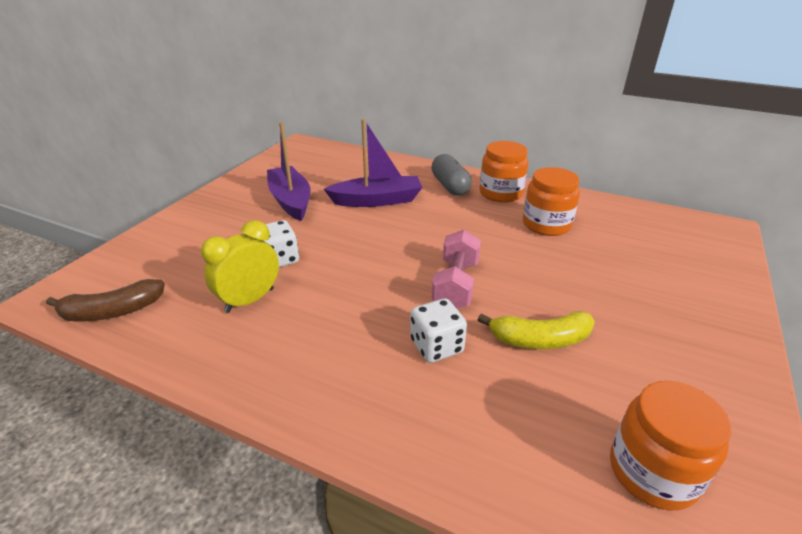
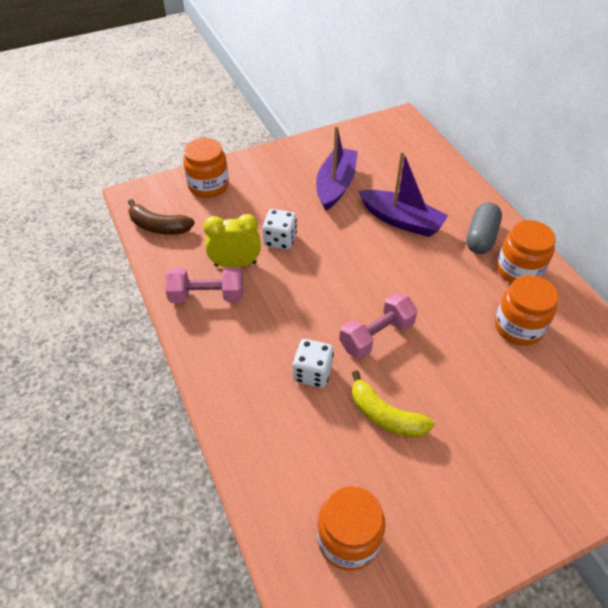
camera: 40 degrees right, 15 degrees up
(147, 251) = (208, 185): none -> orange jar
(244, 344) = (207, 296): none -> pink dumbbell

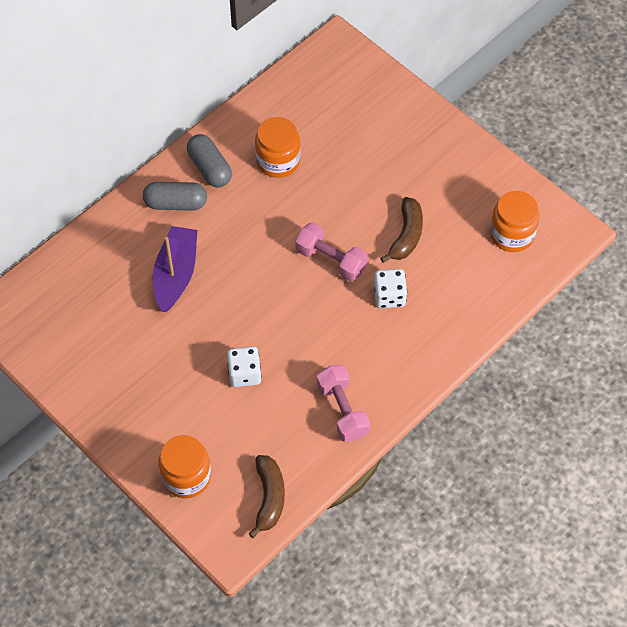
camera: 110 degrees left, 10 degrees up
(235, 264) = (293, 402): yellow clock -> none
(335, 185) = (141, 349): purple boat -> none
(385, 416) = (406, 235): yellow banana -> brown banana
(519, 270) = (210, 168): orange jar -> grey capsule

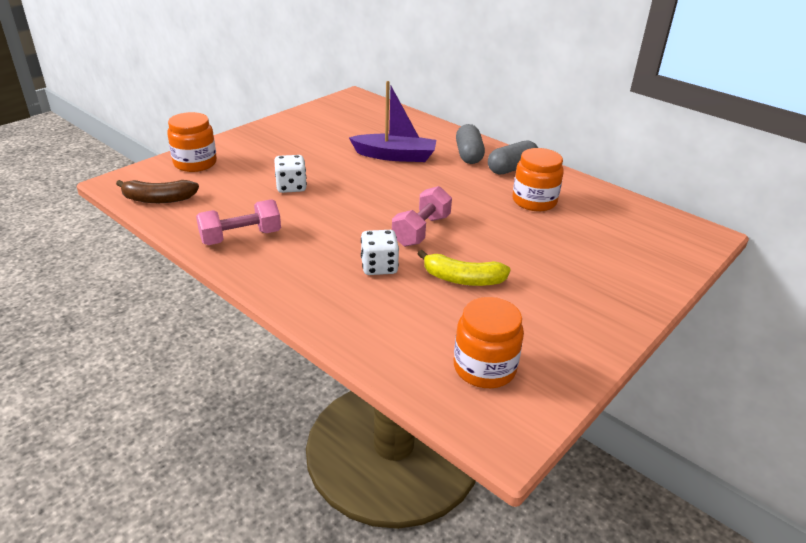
camera: 85 degrees right, 25 degrees down
(406, 235) = (463, 279): brown banana -> yellow banana

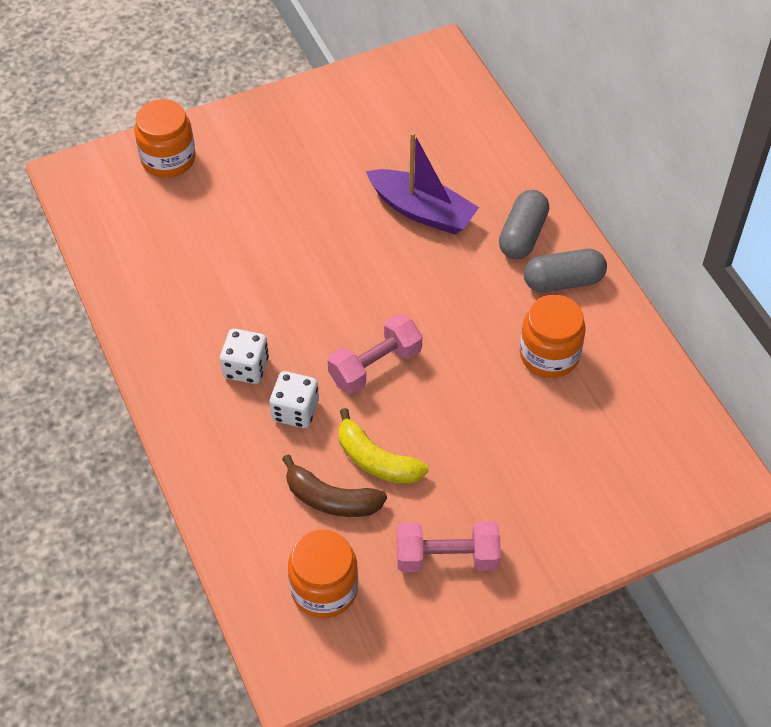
camera: 25 degrees right, 20 degrees up
(158, 199) = (104, 219): brown banana -> brown banana (331, 499)
(241, 237) = (168, 315): pink dumbbell -> pink dumbbell (447, 557)
(291, 187) = (262, 239): white dice -> white dice (246, 367)

